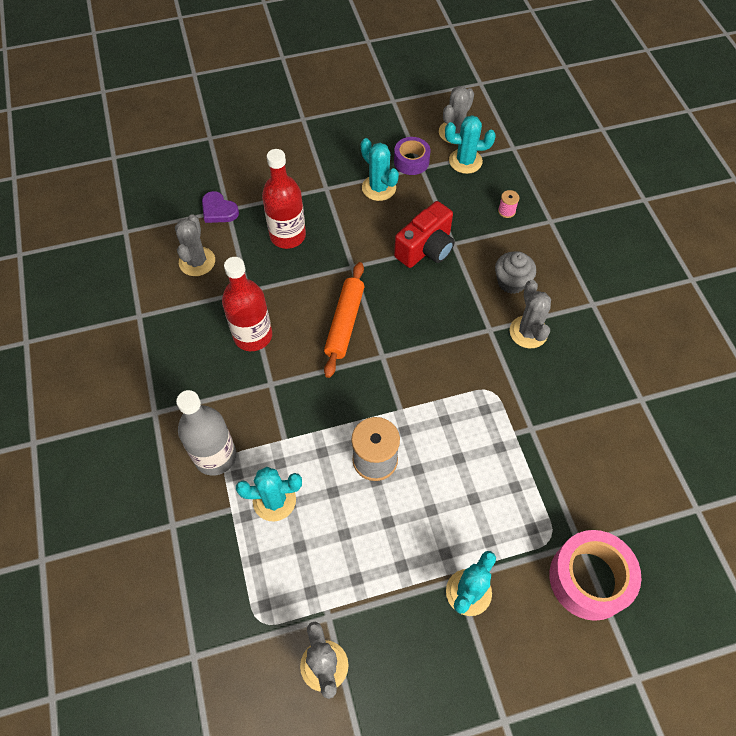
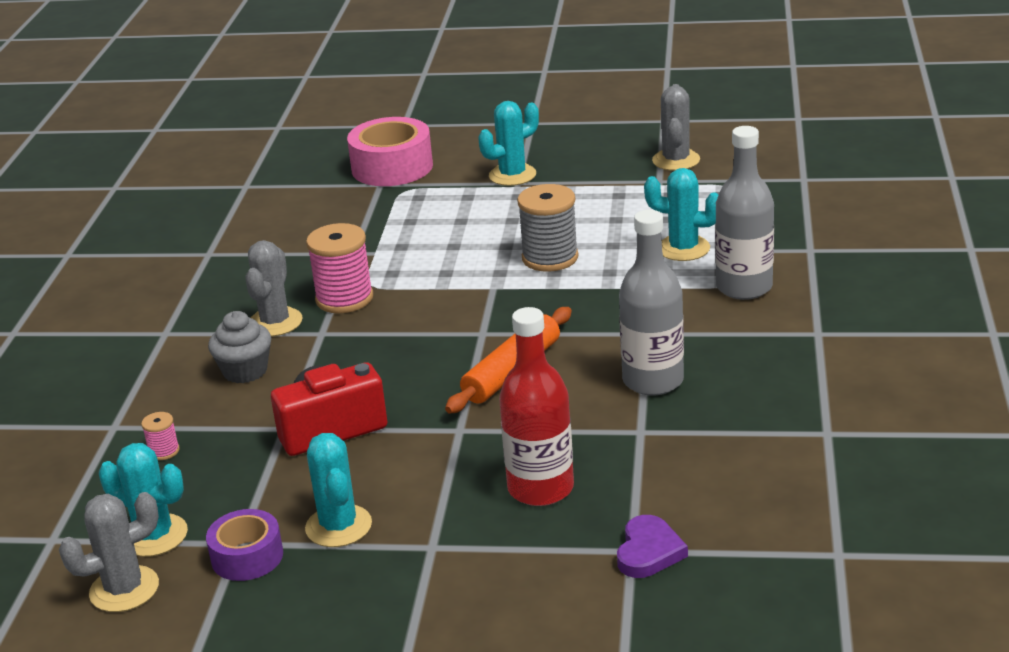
camera: 155 degrees left, 30 degrees down
(197, 262) = (712, 483): grey cactus -> none
(218, 210) = (649, 551): purple heart -> purple heart turned 45 degrees clockwise
(253, 336) = (653, 381): red bottle -> grey bottle
(499, 369) = (344, 299): none -> pink spool

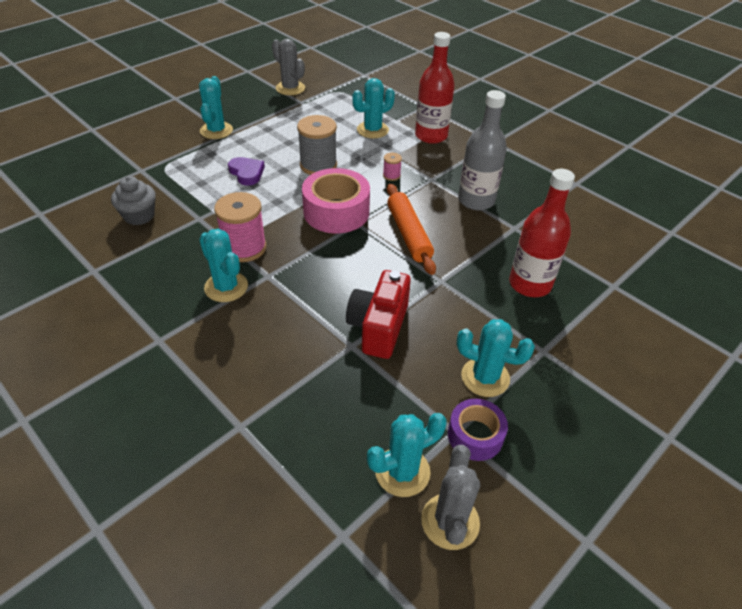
camera: 55 degrees left, 15 degrees up
(164, 451) = (306, 415): pink spool -> pink spool (391, 175)
(245, 371) = (263, 328): grey cupcake -> grey cupcake (139, 216)
(275, 322) = (226, 287): grey cactus -> turquoise cactus
(392, 167) = (131, 157): pink tape -> pink tape (336, 212)
(649, 551) = (620, 281): purple heart -> purple heart (247, 173)
(744, 287) = (431, 136): grey bottle -> red bottle

